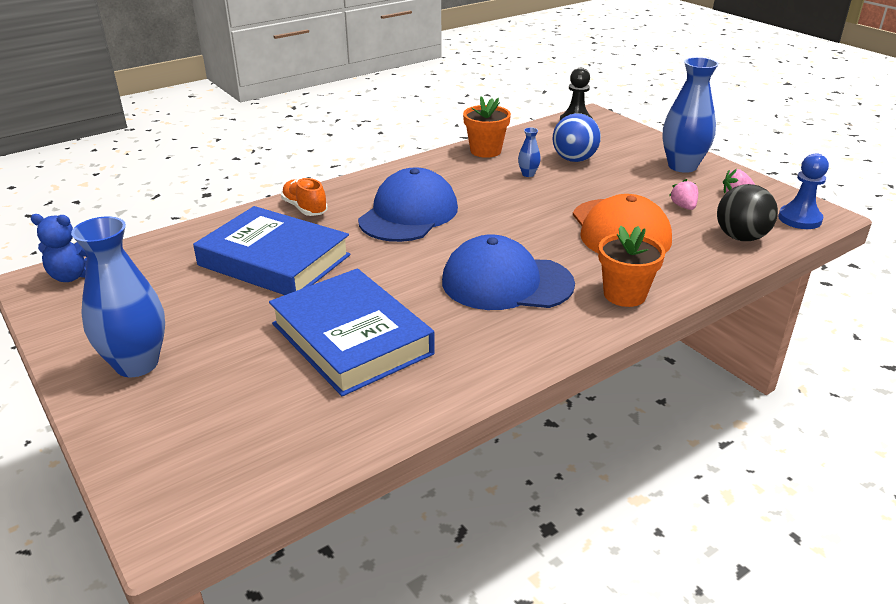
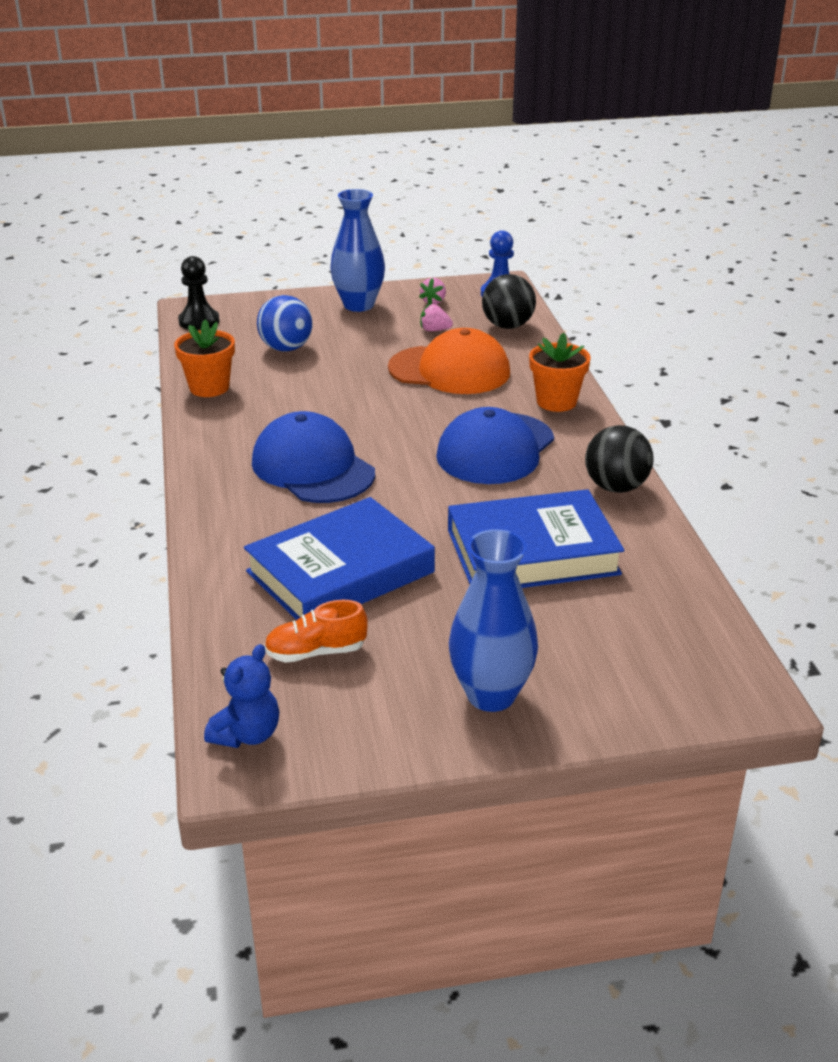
camera: 65 degrees left, 0 degrees up
(305, 208) = (232, 530): orange shoe -> orange shoe (316, 652)
(495, 362) = (616, 487): none -> black ball
(528, 174) = (292, 380): blue vase -> none

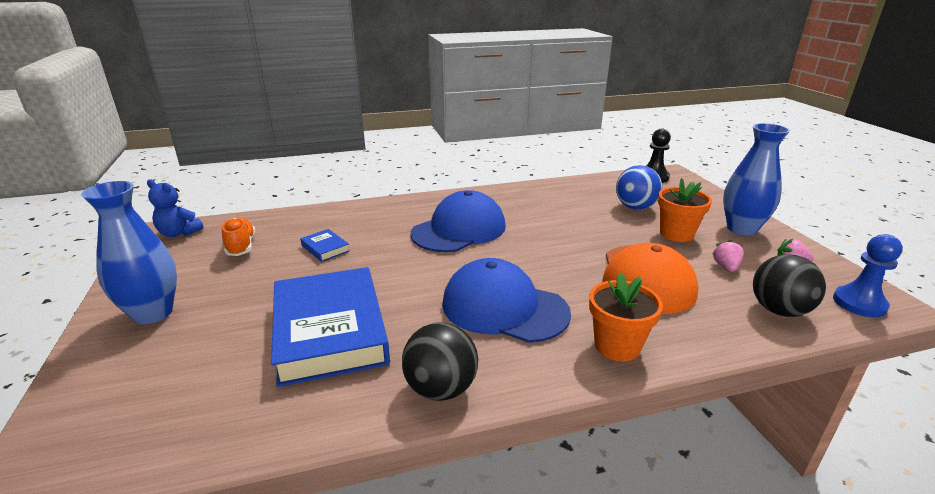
camera: 85 degrees right, 5 degrees down
(209, 387) = (559, 189): orange flower pot -> orange flower pot (676, 234)
(340, 572) = (325, 248): blue book -> blue book, size x0.40

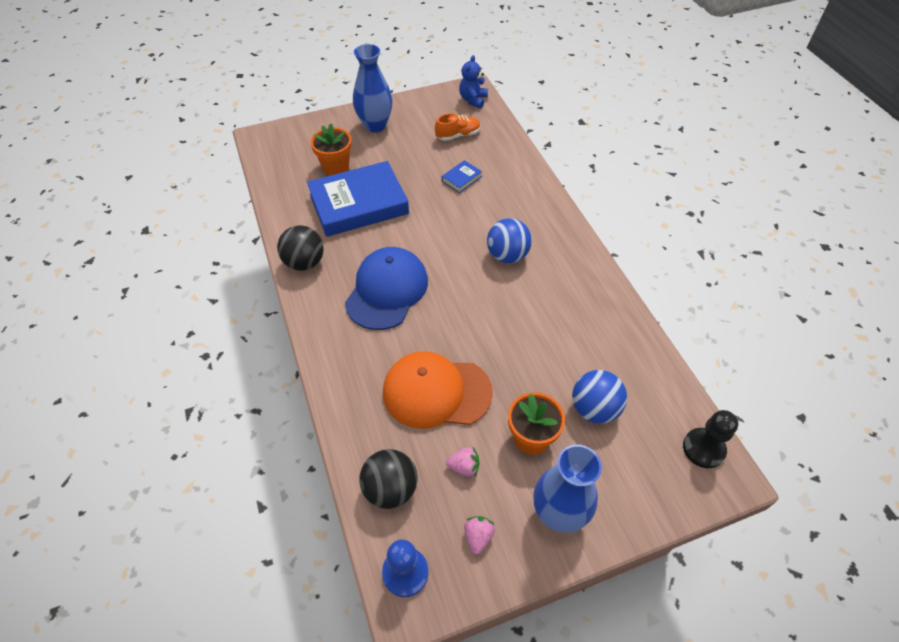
camera: 85 degrees right, 25 degrees up
(459, 230) = (507, 255): blue cap -> blue ball
(617, 346) = (342, 356): orange flower pot -> orange flower pot (336, 167)

